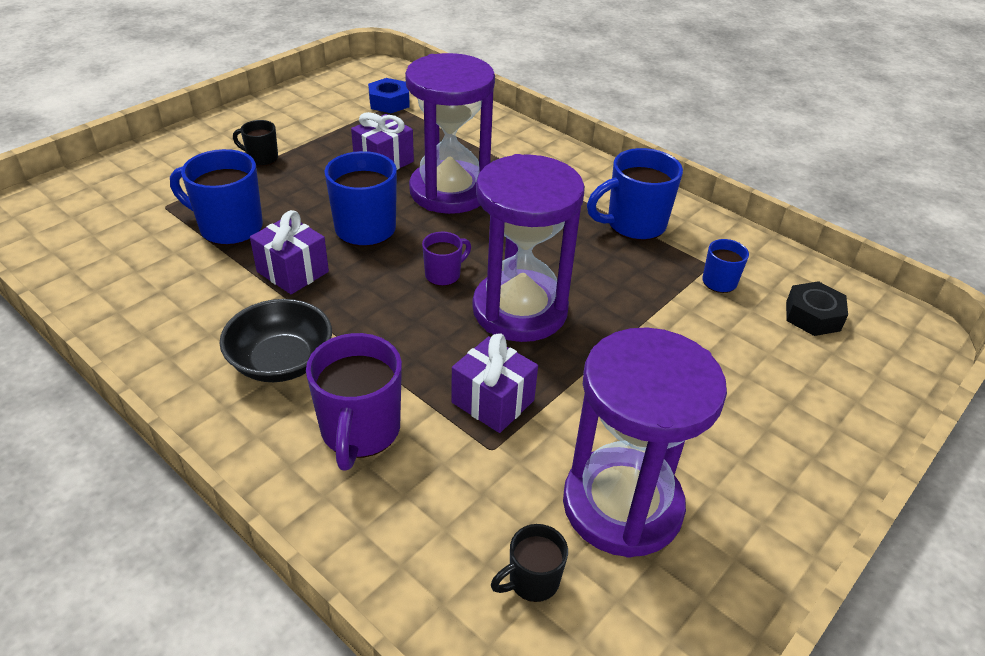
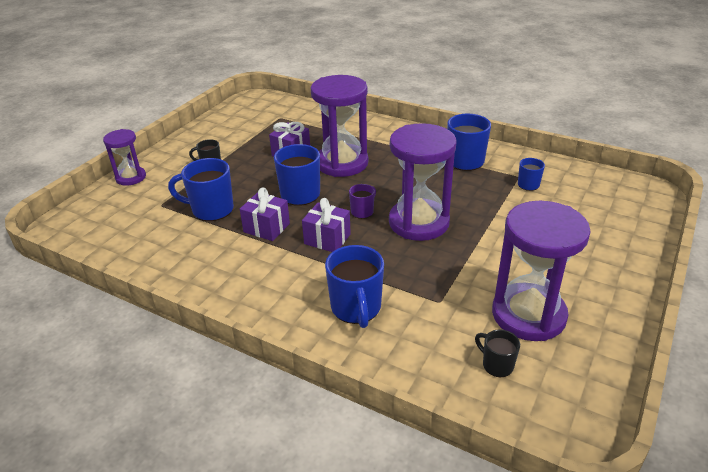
camera: 10 degrees left, 5 degrees down
(145, 157) = (131, 177): none -> purple hourglass
(281, 362) = (287, 280): black bowl -> none
(360, 432) = (356, 309): purple mug -> blue mug
(389, 102) = (276, 117): blue nut -> none
(493, 401) = (427, 276): purple gift -> purple gift (327, 239)
(532, 581) = (496, 365): black mug -> black mug turned 90 degrees clockwise
(813, 316) = (589, 193): black nut -> none

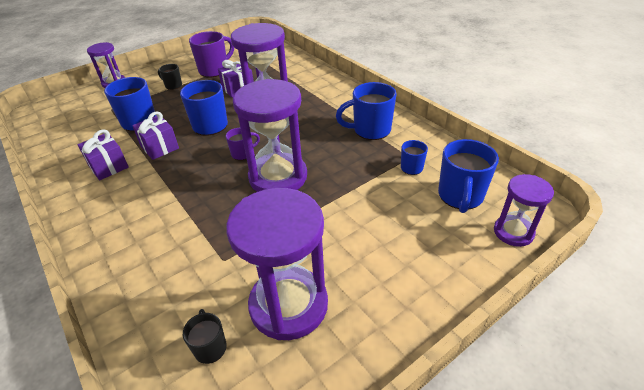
camera: 25 degrees right, 5 degrees up
(243, 139) = (214, 70): none -> purple mug
(327, 239) = (192, 170): purple gift -> purple gift (108, 166)
(356, 309) = (152, 241): blue mug -> blue mug (460, 196)
(645, 212) = (513, 232): none -> purple hourglass

